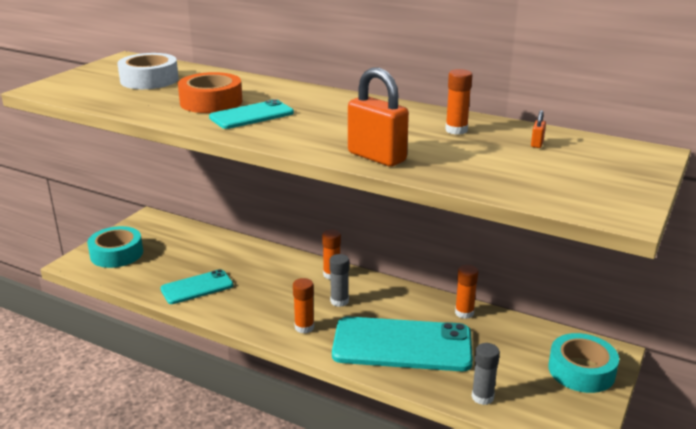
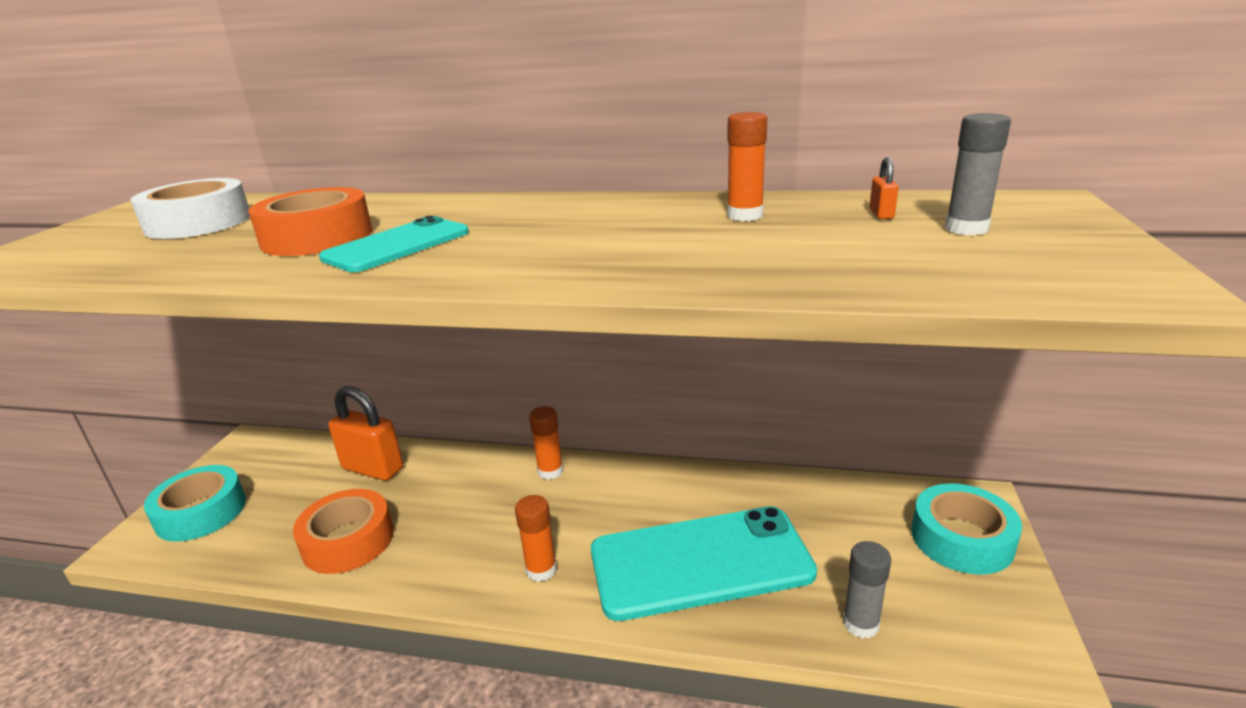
camera: 15 degrees left, 0 degrees up
(197, 287) = (348, 541): turquoise phone -> orange tape
(339, 301) = (577, 511): grey glue stick -> grey glue stick (966, 229)
(377, 157) = (656, 272): orange padlock -> orange padlock (373, 469)
(464, 313) = (759, 487): orange glue stick -> none

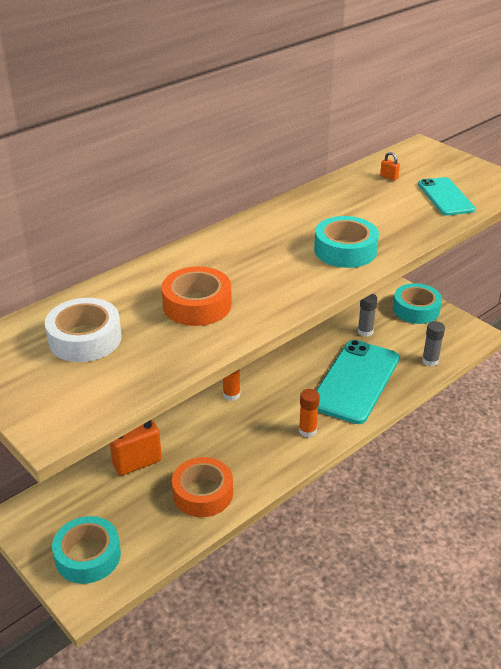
camera: 55 degrees left, 10 degrees up
(397, 245) = (253, 286): turquoise phone -> turquoise phone (445, 197)
(583, 257) = (345, 250): none -> turquoise tape
(745, 215) = (346, 199): orange glue stick -> none
(966, 229) = (427, 174): grey glue stick -> grey glue stick (365, 331)

